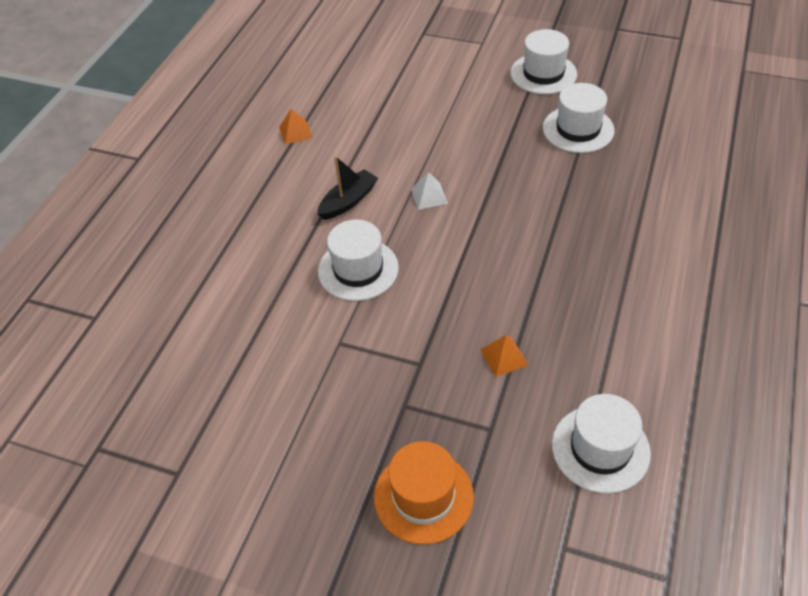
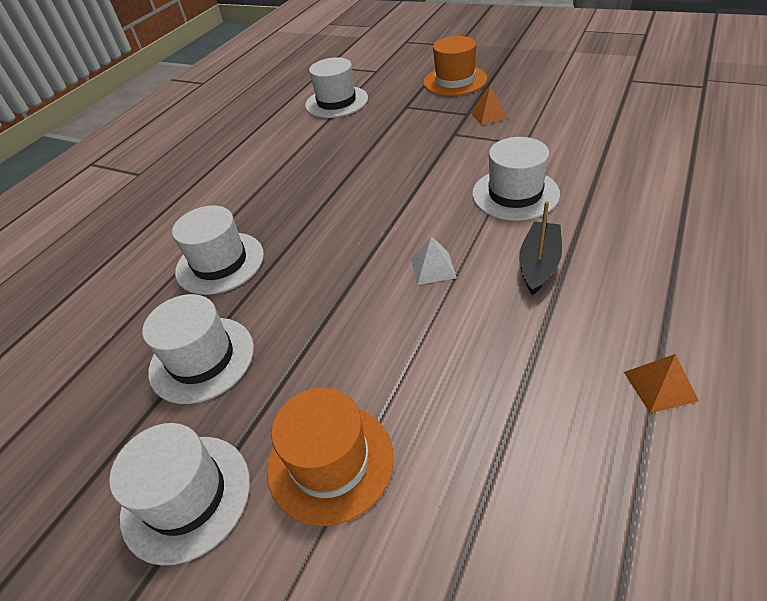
camera: 170 degrees left, 5 degrees down
(348, 201) = (539, 264): black boat -> black boat turned 150 degrees clockwise
(473, 91) = (330, 461): none -> orange hat
(504, 357) = (385, 139): orange pyramid -> orange pyramid (489, 115)
(612, 195) = (220, 263): none -> white hat

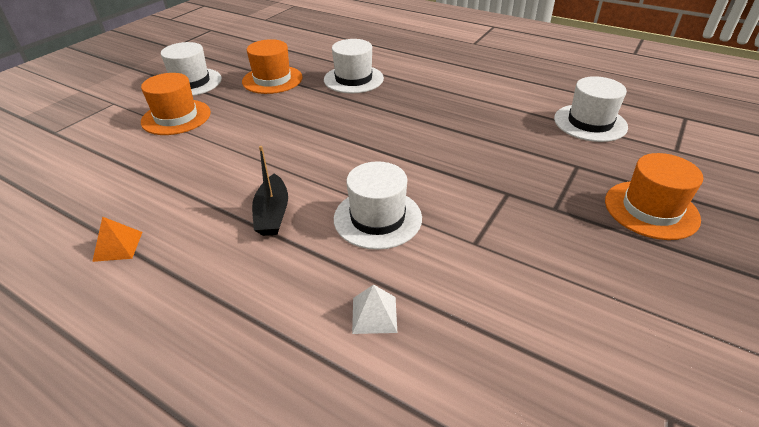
camera: 90 degrees right, 5 degrees down
(202, 359) = (272, 79): white hat -> orange hat
(433, 268) = (300, 160): white pyramid -> white pyramid (374, 314)
(489, 115) = (549, 225): orange pyramid -> none
(539, 264) = (272, 214): black boat -> black boat turned 60 degrees clockwise

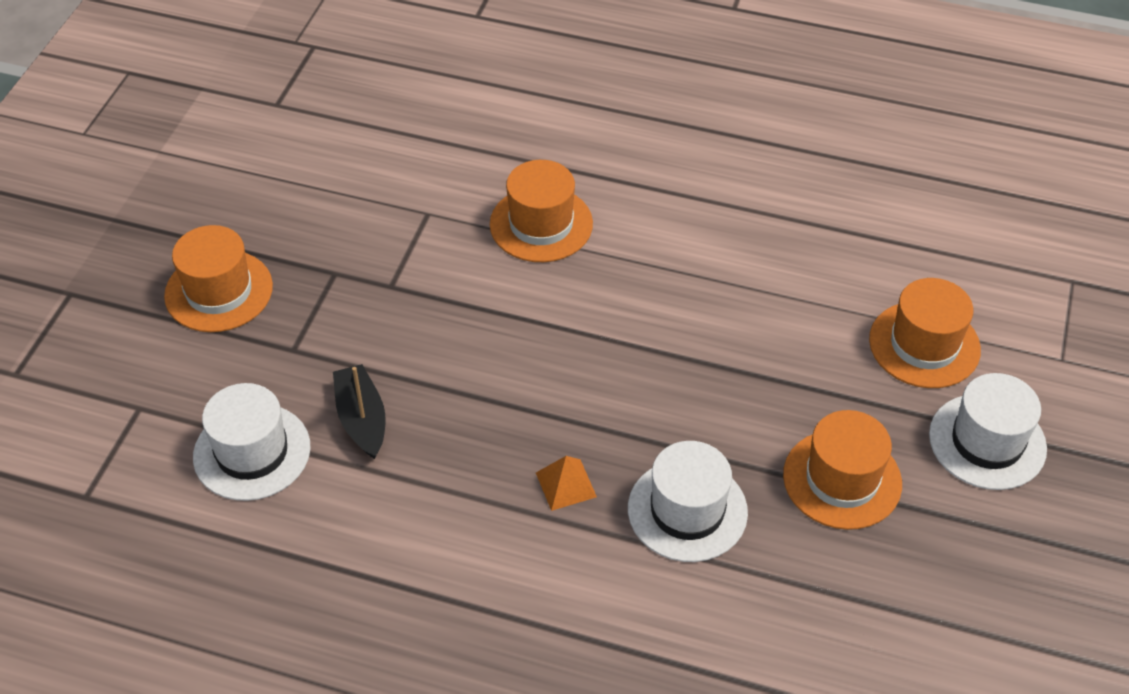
camera: 165 degrees right, 10 degrees up
(118, 246) = (800, 146): orange pyramid -> orange pyramid (566, 484)
(272, 214) = (663, 209): black boat -> black boat (362, 419)
(374, 314) = (513, 131): white pyramid -> none
(377, 218) = (541, 224): white hat -> orange hat

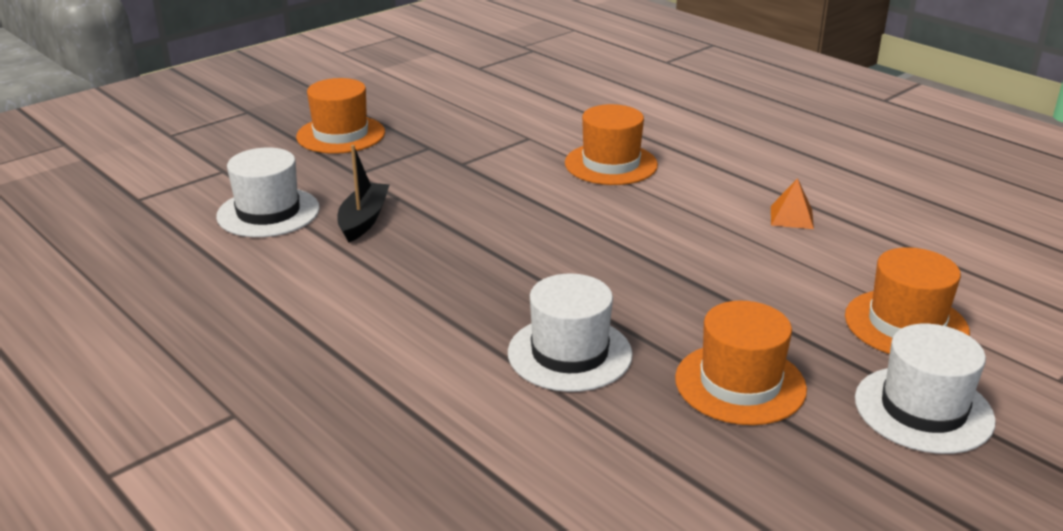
camera: 30 degrees right, 20 degrees down
(566, 484) = (480, 303): orange pyramid -> orange pyramid (791, 217)

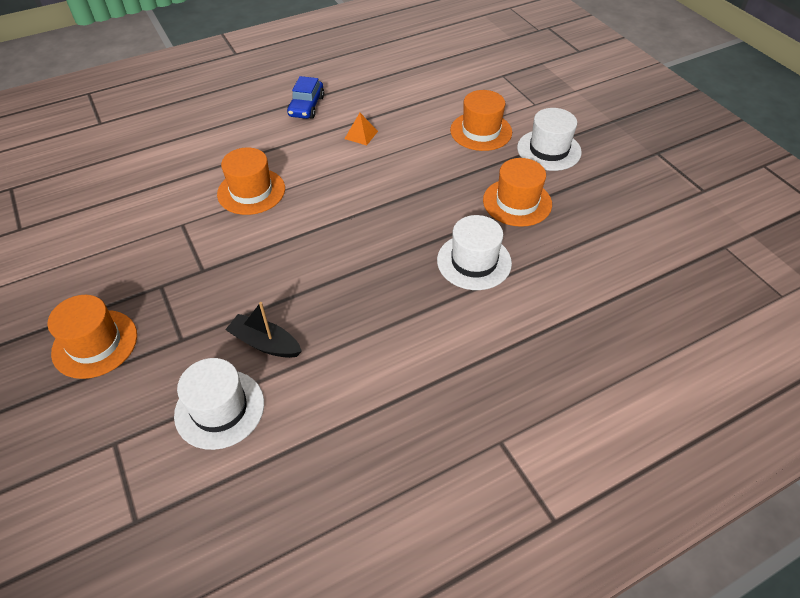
camera: 75 degrees left, 20 degrees up
(817, 167) = (306, 106): none -> blue car

